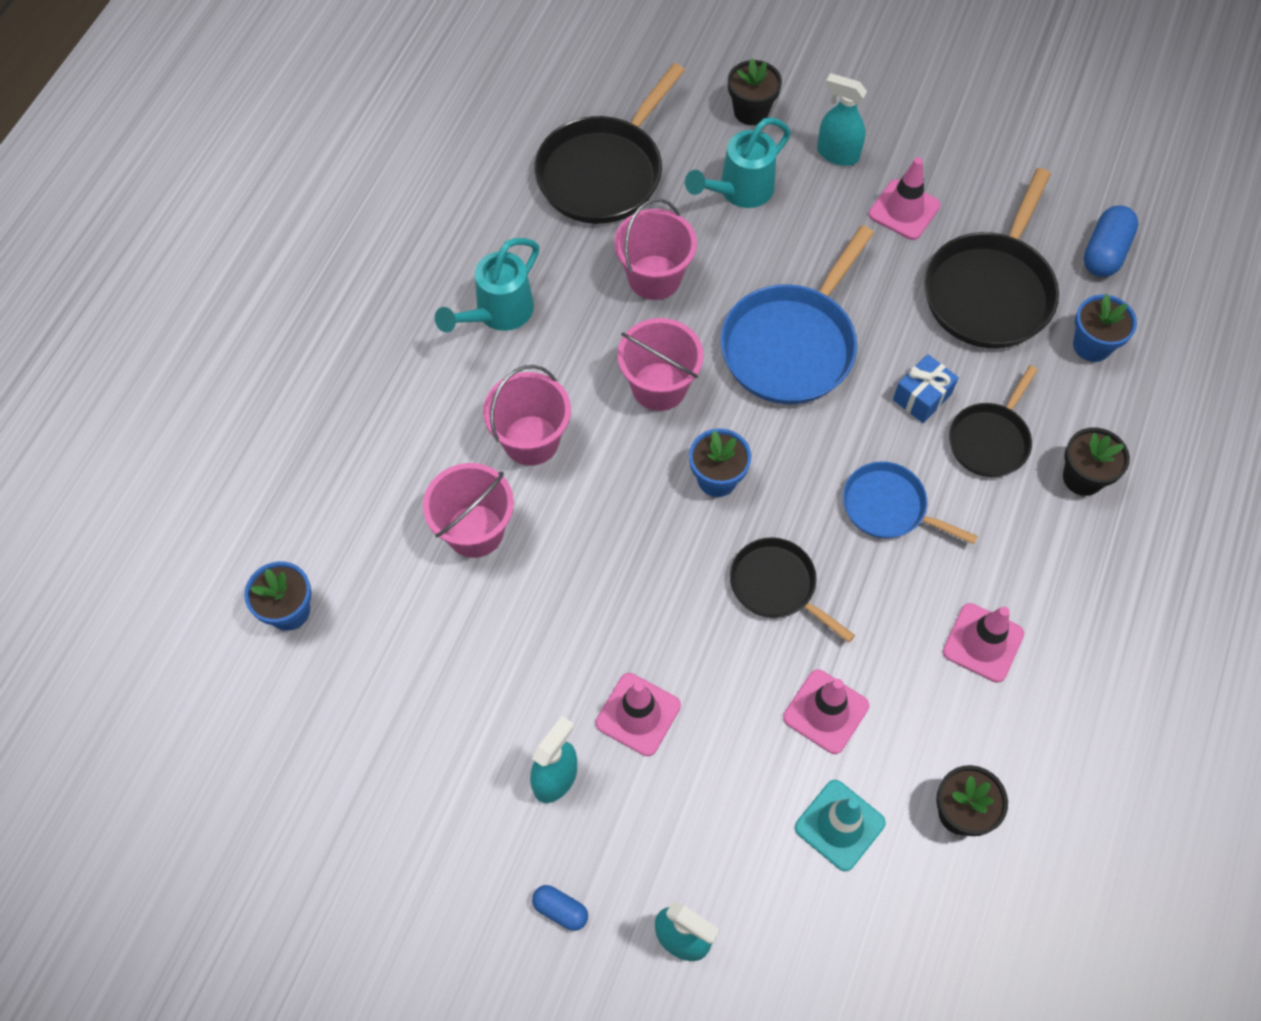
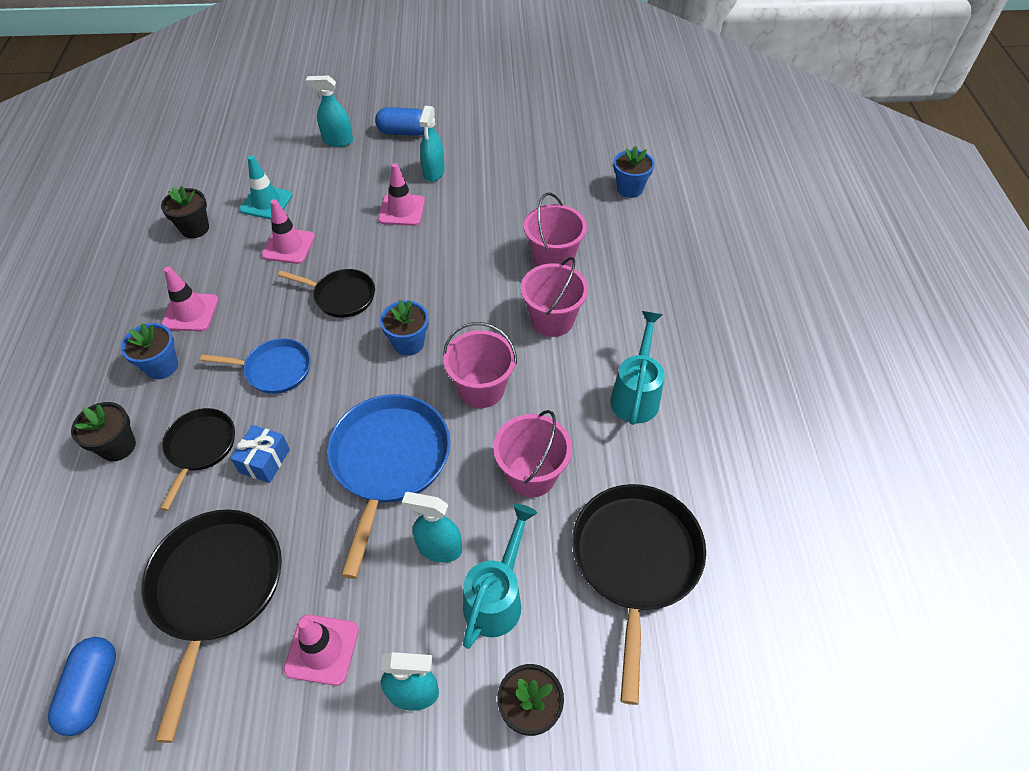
camera: 155 degrees right, 10 degrees down
(560, 910) = (404, 132): blue capsule -> blue capsule, size x1.69
(773, 248) = (439, 548): none -> turquoise spray bottle
(1092, 345) = (109, 571): blue flower pot -> blue flower pot (162, 366)

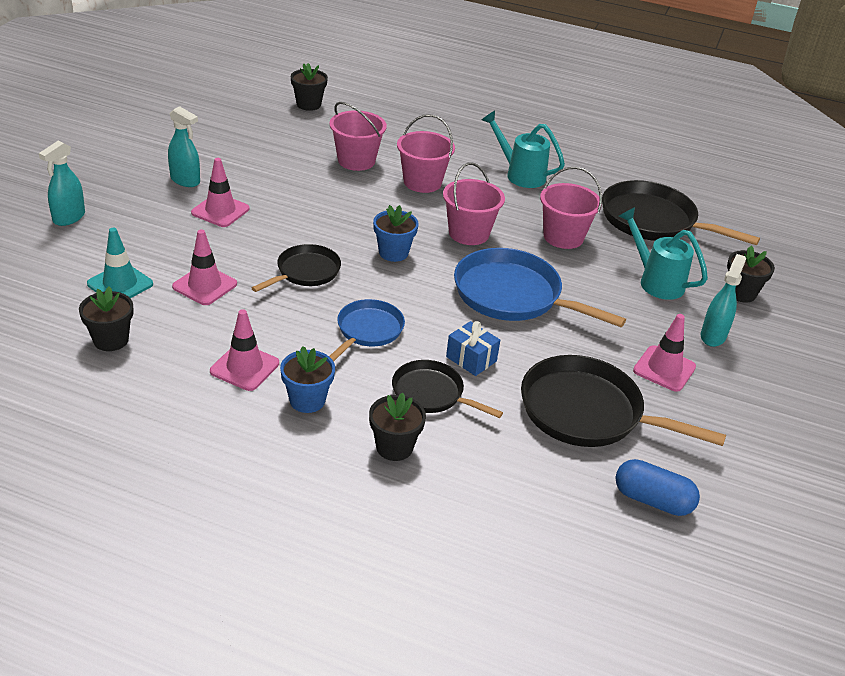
camera: 70 degrees left, 15 degrees down
(404, 132) = (103, 178): blue capsule -> none
(439, 548) = (604, 294): turquoise spray bottle -> none
(629, 189) = (308, 104): blue flower pot -> black flower pot

